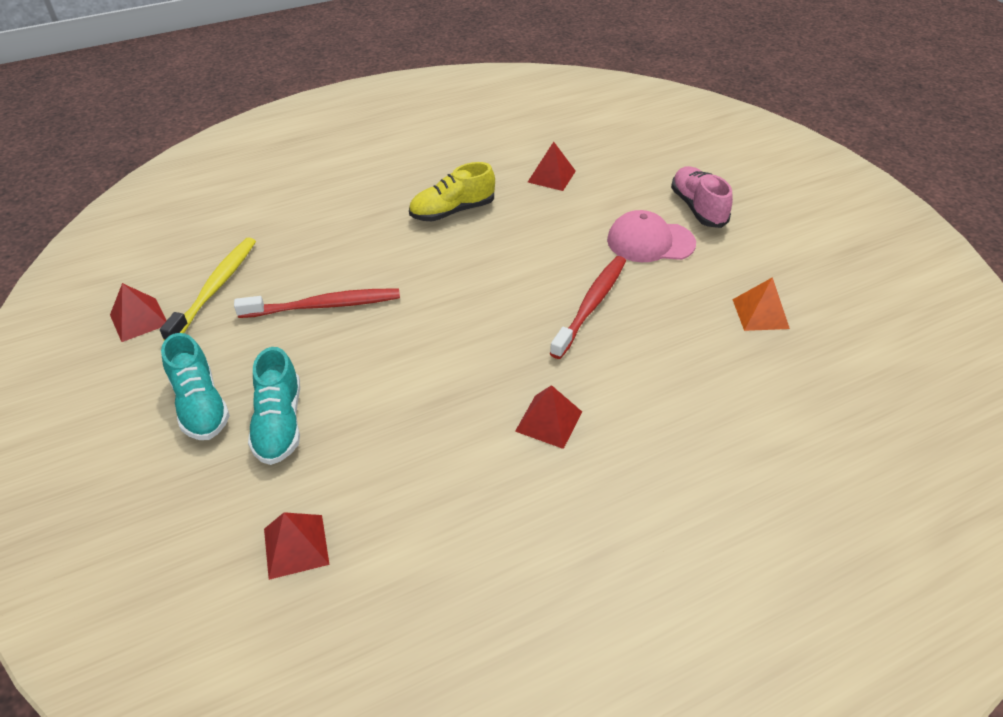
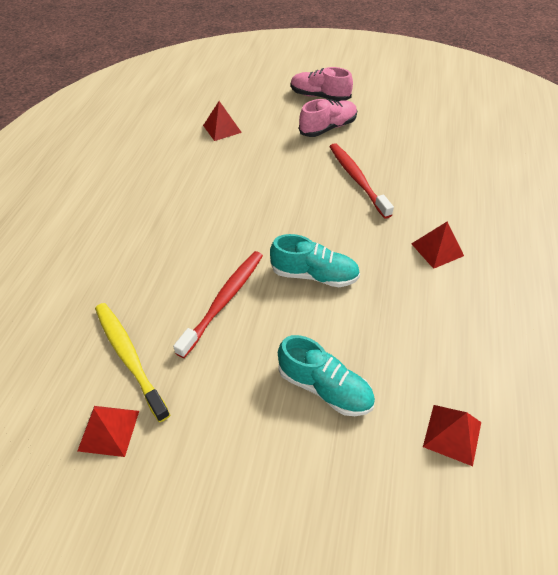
camera: 50 degrees left, 5 degrees up
(200, 405) = (259, 430): turquoise shoe -> turquoise shoe (314, 275)
(452, 211) = (201, 186): yellow shoe -> none
(650, 242) = (328, 128): pink cap -> pink shoe
(760, 313) = (425, 127): orange pyramid -> none

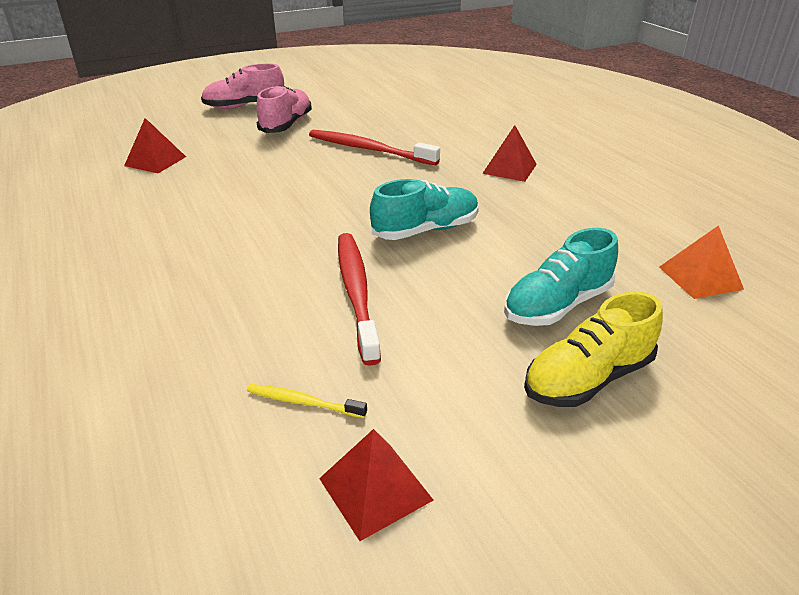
camera: 40 degrees left, 15 degrees down
(129, 356) = (303, 402): yellow toothbrush -> yellow toothbrush, size x0.49
(277, 450) = (587, 378): none -> yellow shoe
(324, 387) = (557, 305): turquoise shoe -> turquoise shoe turned 150 degrees clockwise
(452, 434) = (700, 277): red pyramid -> orange pyramid

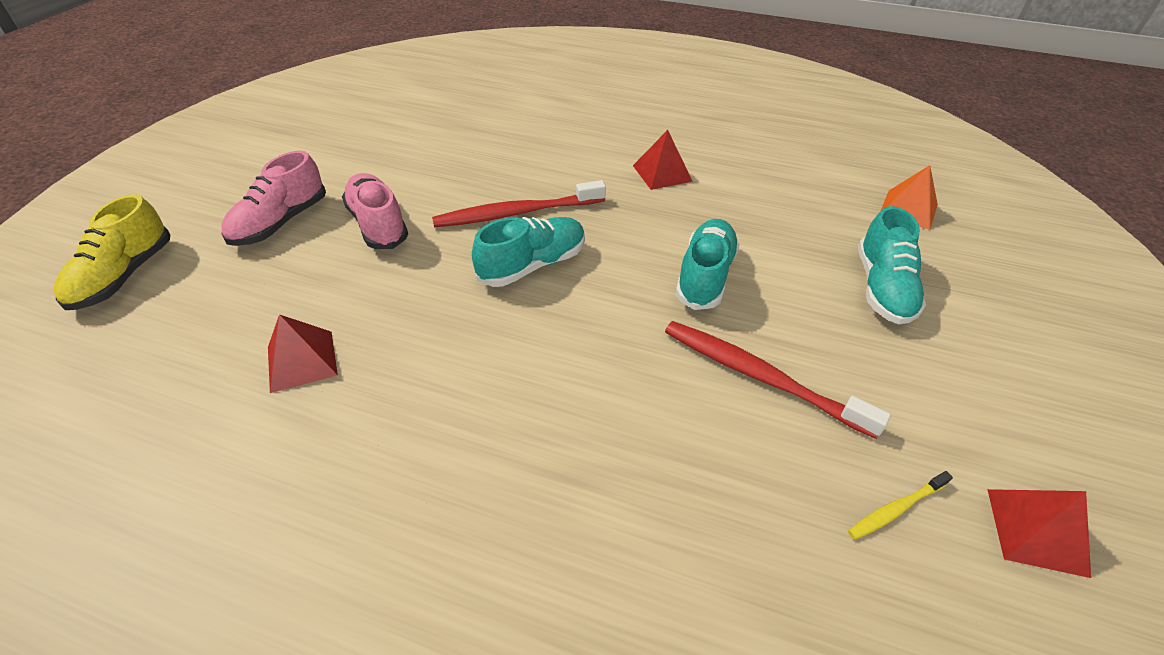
camera: 45 degrees left, 10 degrees up
(330, 175) = (532, 265): none -> turquoise shoe
(587, 378) = (981, 337): yellow shoe -> yellow shoe (124, 276)

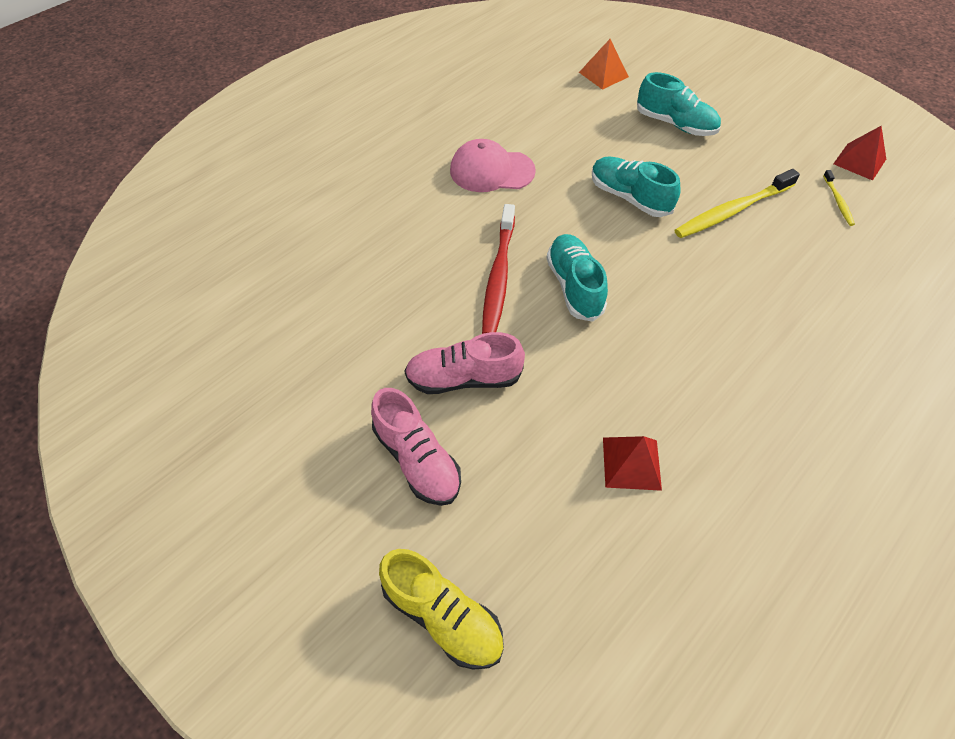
camera: 65 degrees left, 10 degrees up
(662, 173) = (491, 171): red pyramid -> pink cap
(759, 376) = (731, 211): red toothbrush -> yellow toothbrush

